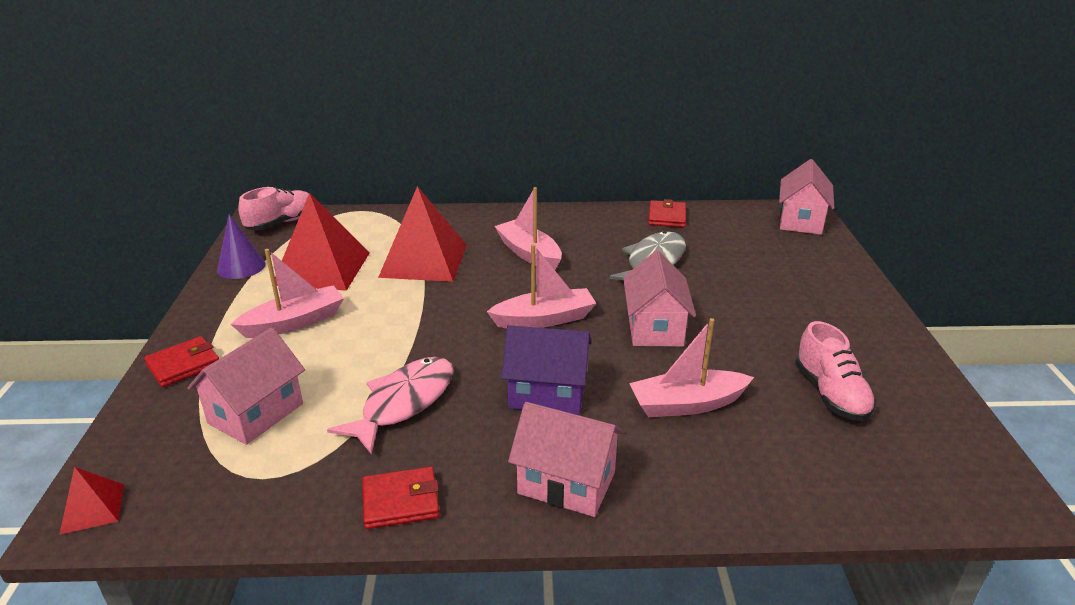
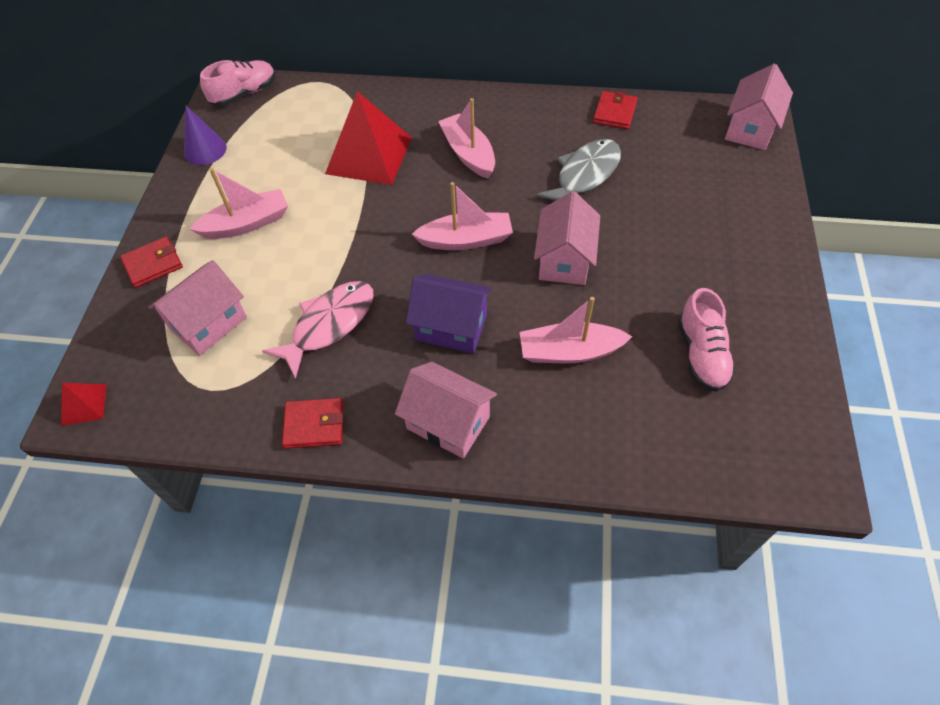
camera: 10 degrees right, 25 degrees up
(322, 268) = (276, 158): red pyramid -> none

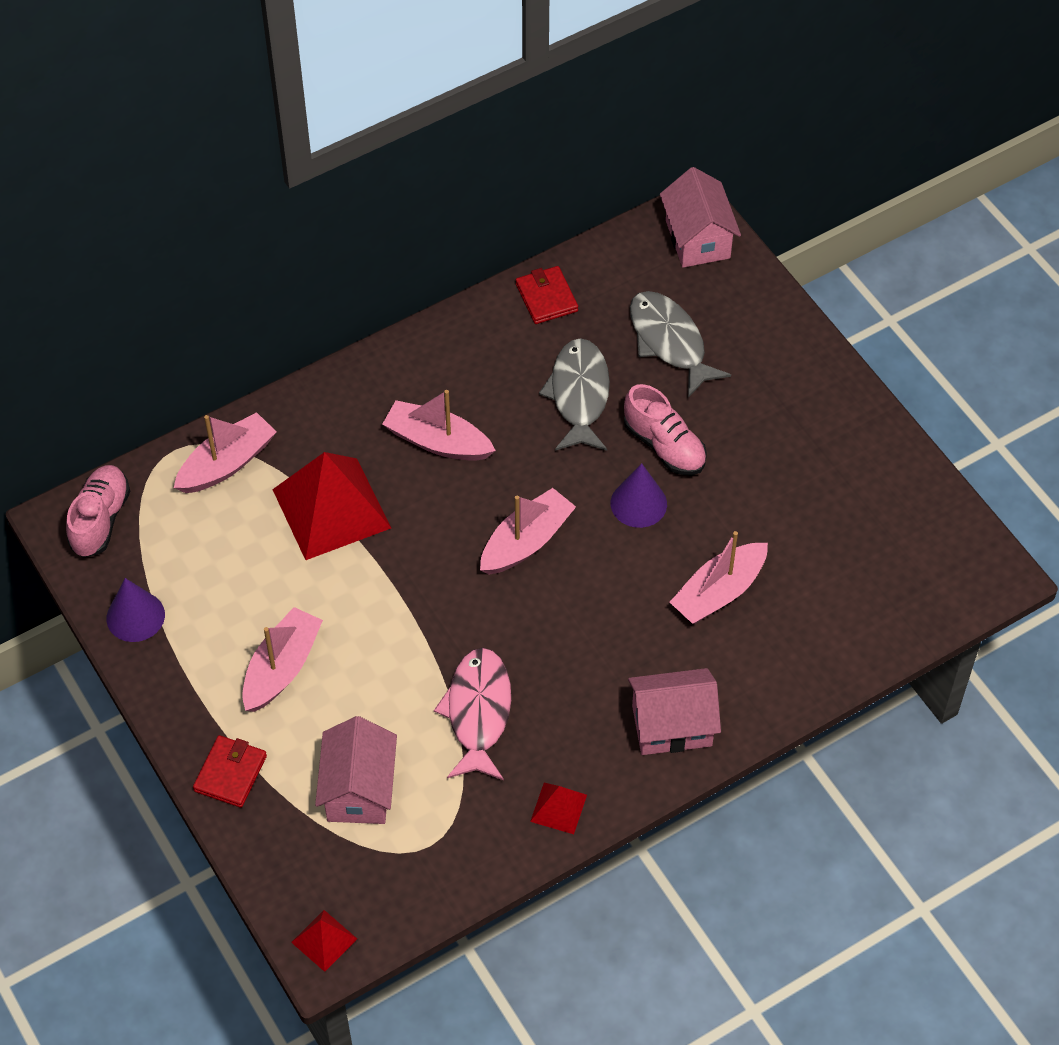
camera: 40 degrees left, 0 degrees up
(314, 425) = (558, 808): red wallet -> red pyramid
(338, 102) = (227, 464): none -> pink boat
(451, 327) = (594, 639): purple house -> none
(564, 260) = (638, 503): pink house -> purple cone
(676, 176) = (669, 342): none -> grey fish
(701, 354) = (830, 520): pink shoe -> pink shoe (664, 446)

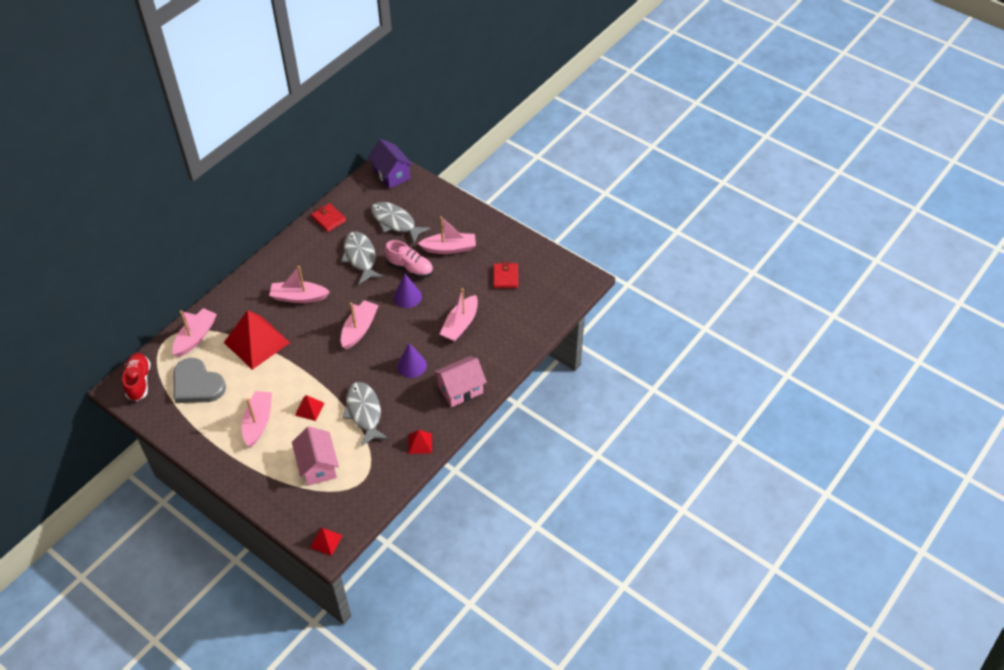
camera: 20 degrees left, 5 degrees down
(100, 519) = (139, 382): pink shoe -> red shoe
(135, 616) = (173, 421): purple cone -> purple cone (411, 365)
(199, 558) = (197, 384): none -> grey heart
(230, 773) = (249, 479): red wallet -> red wallet (505, 277)
(381, 672) = (309, 409): none -> red pyramid
(478, 712) = (364, 412): pink fish -> grey fish
(697, 239) = (391, 174): pink house -> purple house
(753, 427) = (449, 248): none -> pink boat

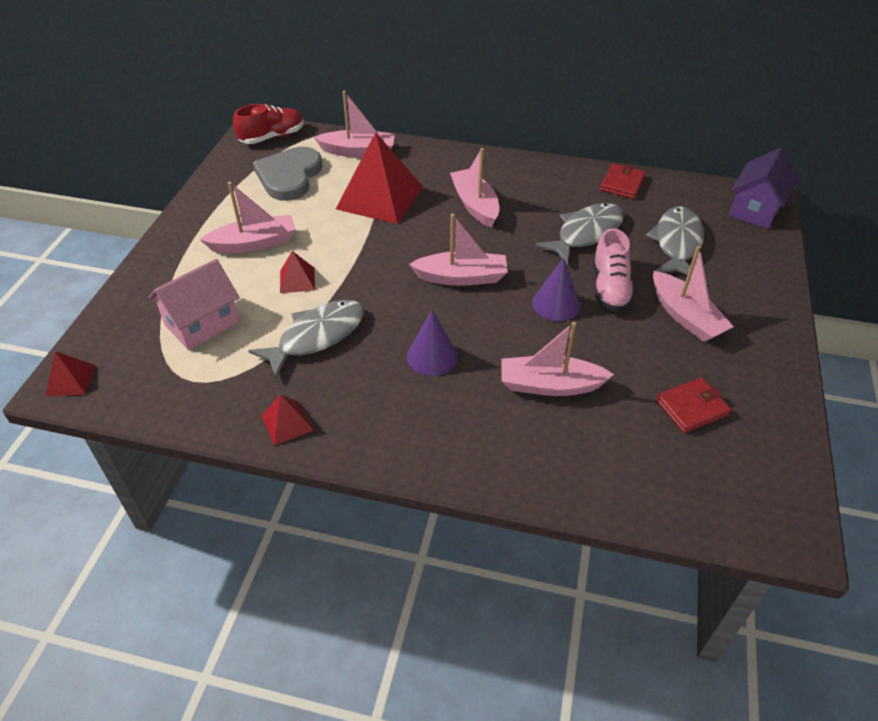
camera: 65 degrees right, 5 degrees down
(460, 390) = (419, 435): pink house -> none

